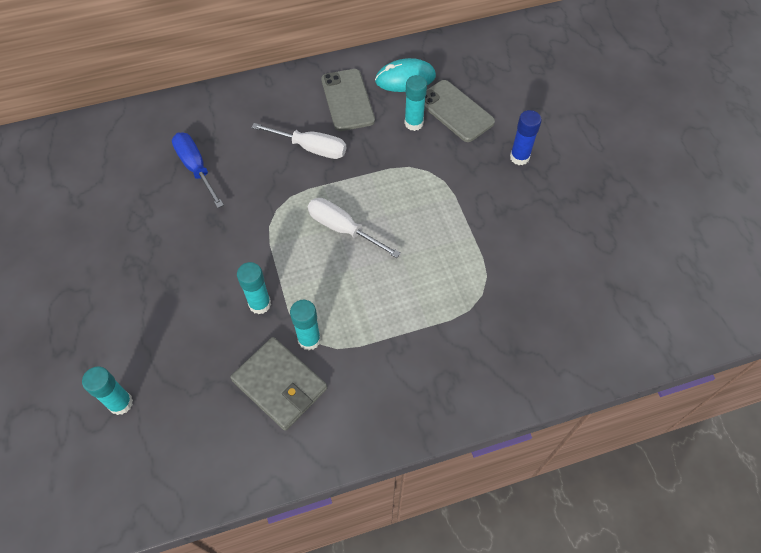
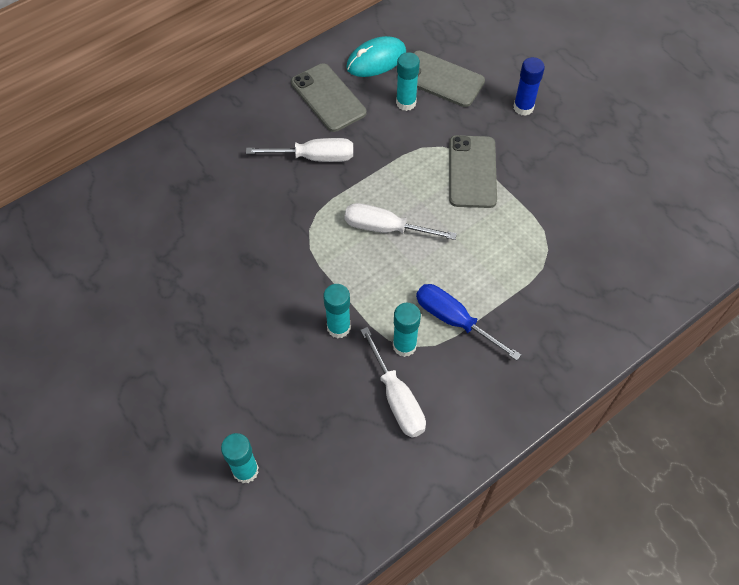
camera: 20 degrees left, 0 degrees up
(196, 168) = (204, 213): blue screwdriver -> blue screwdriver (454, 320)
(280, 384) = (396, 398): grey wallet -> white screwdriver
(444, 202) = (472, 172): none -> grey phone

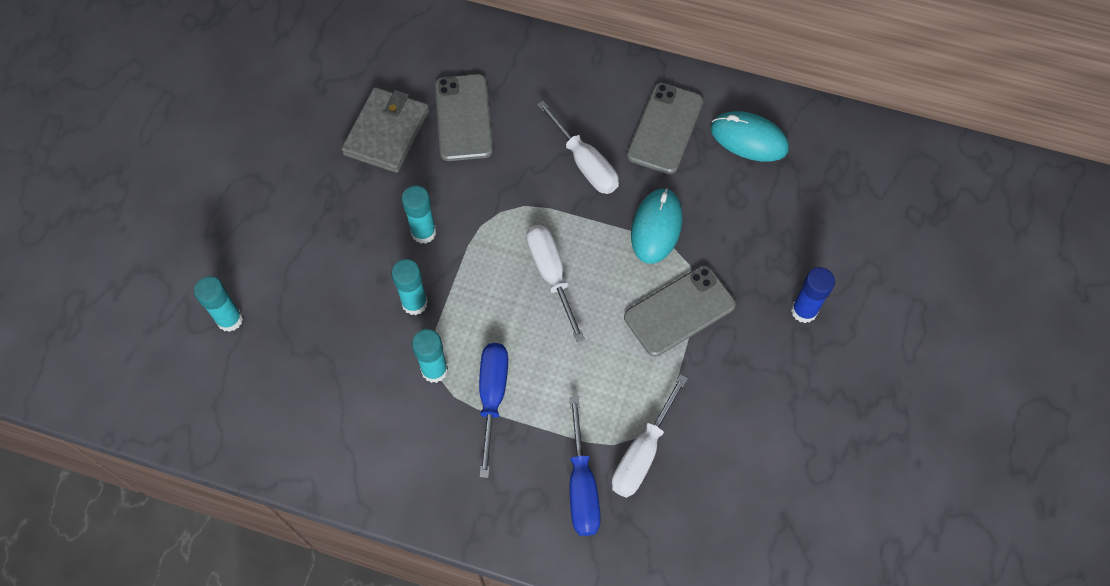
camera: 55 degrees right, 5 degrees up
(176, 264) = (386, 133): none -> grey wallet
(396, 398) = (376, 396): white screwdriver -> white screwdriver (643, 452)
(399, 147) = (656, 227): none -> turquoise mouse
(406, 103) = (717, 199): turquoise glue stick -> turquoise glue stick (423, 232)
(441, 79) = (775, 212): grey phone -> grey phone (463, 118)
(560, 304) = (582, 485): none -> blue screwdriver

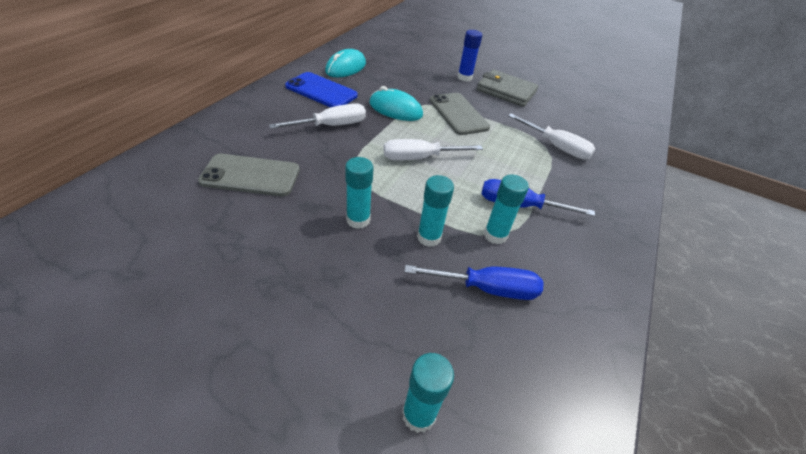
camera: 85 degrees left, 20 degrees down
(386, 133) = (233, 227): grey wallet -> grey wallet (506, 91)
(582, 485) = (583, 175): blue screwdriver -> blue screwdriver (486, 288)
(665, 128) = (321, 91): grey phone -> blue phone

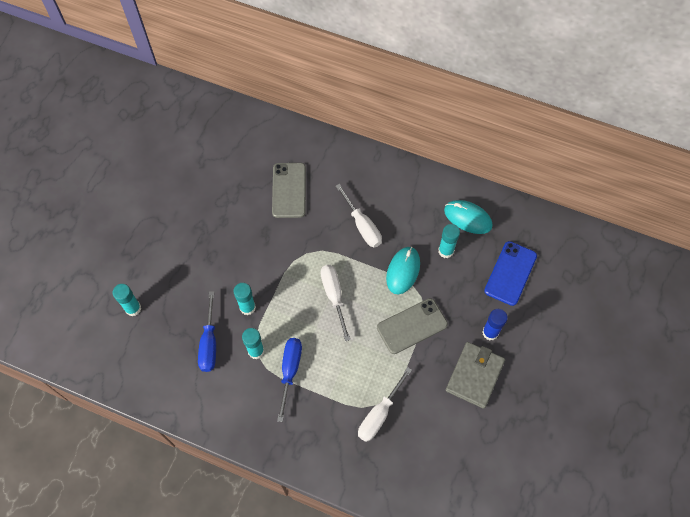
camera: 90 degrees right, 20 degrees up
(321, 91) = (415, 207): blue phone -> blue phone (510, 273)
(358, 220) = (257, 262): turquoise glue stick -> turquoise glue stick (446, 251)

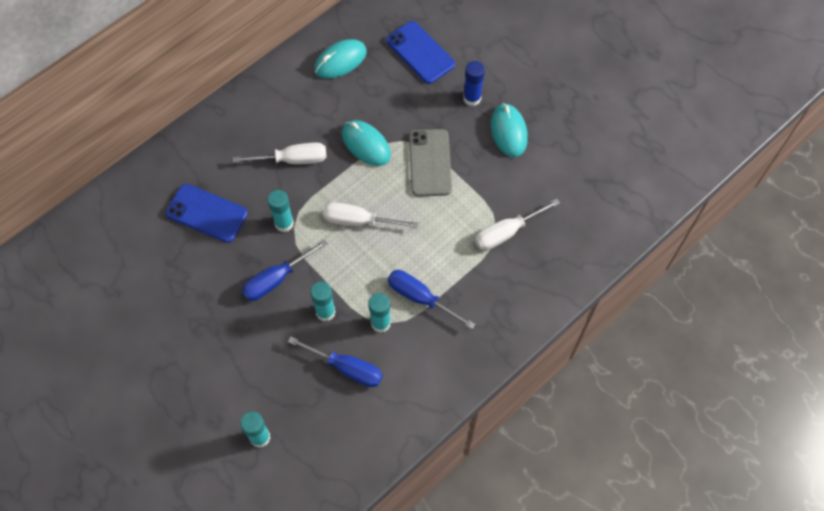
camera: 65 degrees left, 0 degrees up
(259, 261) = (276, 279): none -> blue screwdriver
(289, 190) = (207, 213): grey phone -> blue phone
(379, 414) = (507, 232): white screwdriver -> white screwdriver turned 90 degrees clockwise
(446, 251) = (365, 96): turquoise glue stick -> turquoise glue stick (284, 223)
(474, 375) = (508, 131): grey wallet -> turquoise mouse

